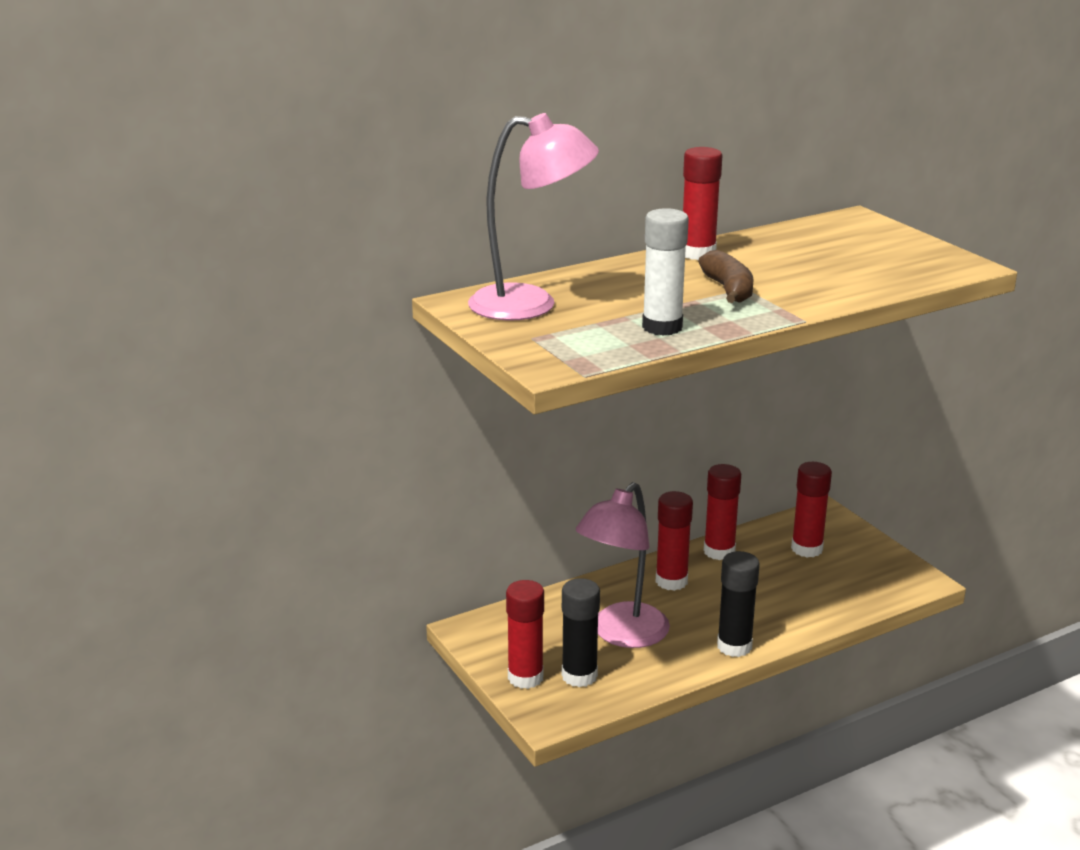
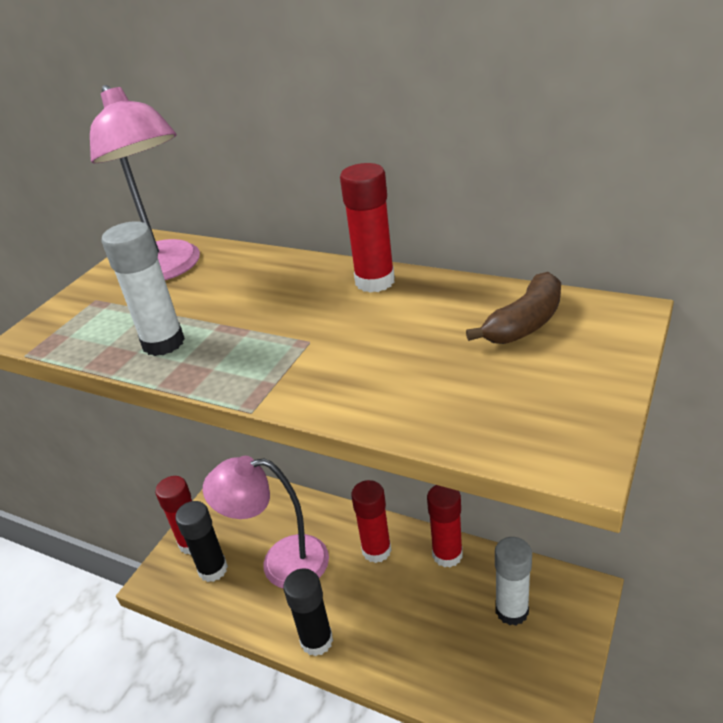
camera: 60 degrees right, 10 degrees up
(728, 290) = (294, 335): brown banana -> brown banana (524, 323)
(807, 549) = (511, 611): red glue stick -> white glue stick

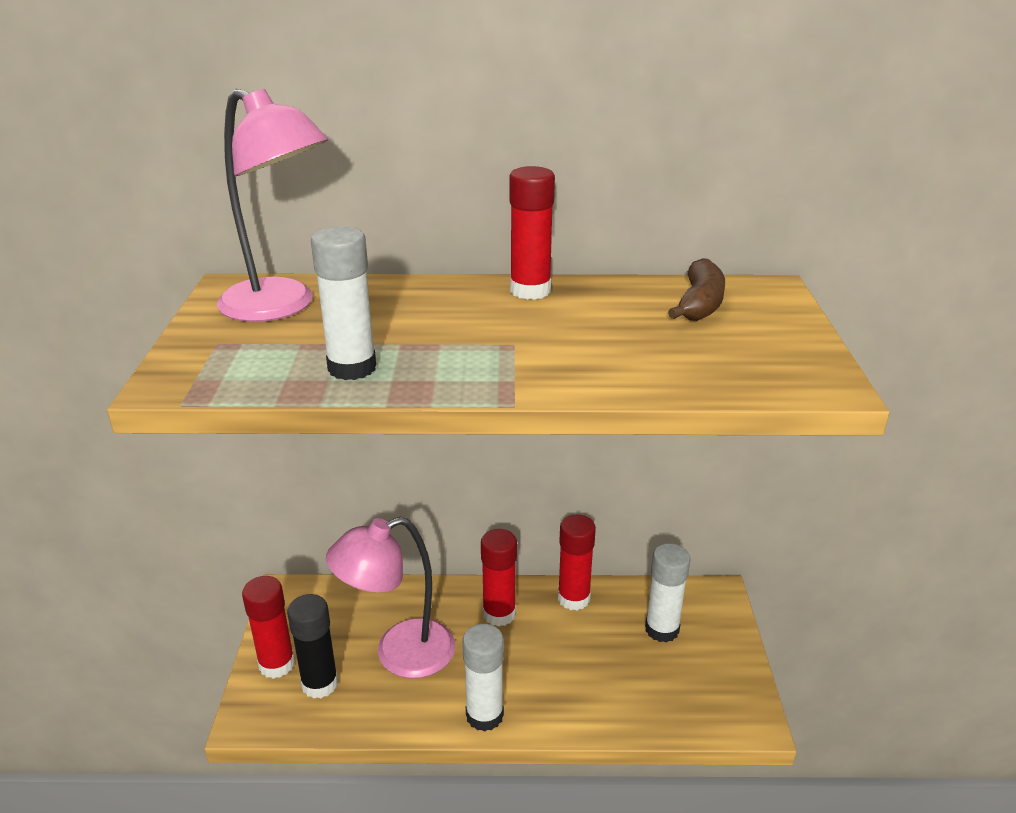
camera: 30 degrees left, 5 degrees down
(316, 640) = (484, 715): black glue stick -> white glue stick

